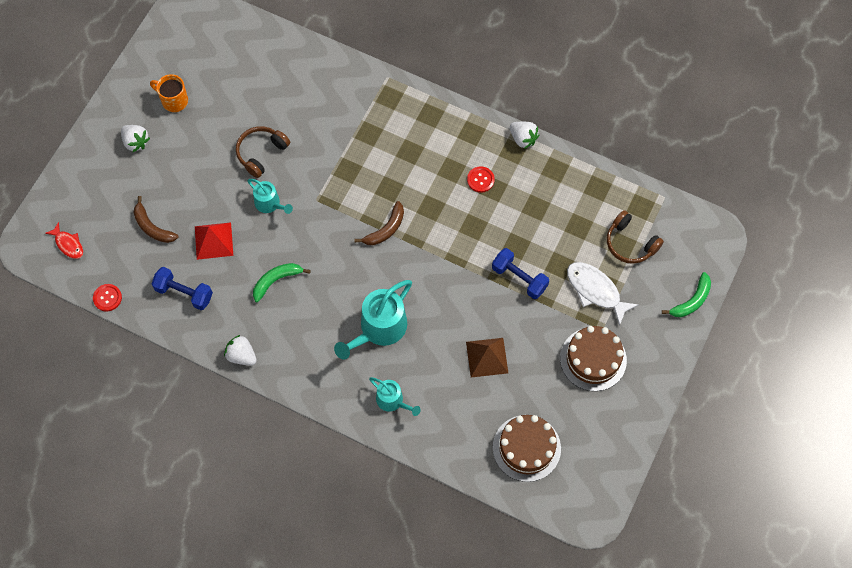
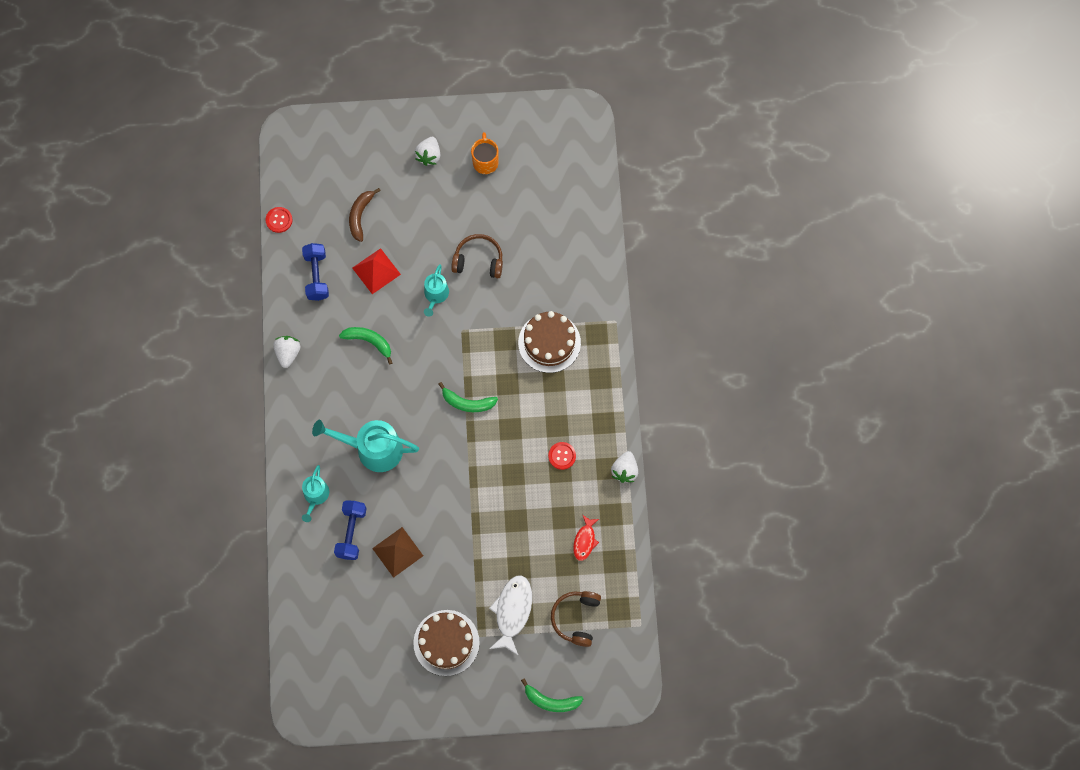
camera: 60 degrees right, 5 degrees up
(68, 244) = (308, 161): red fish -> red fish (585, 541)
(385, 229) = (467, 403): brown banana -> green banana
(519, 278) = (486, 540): blue dumbbell -> blue dumbbell (351, 532)
(526, 448) = (334, 628): brown cake -> brown cake (549, 342)

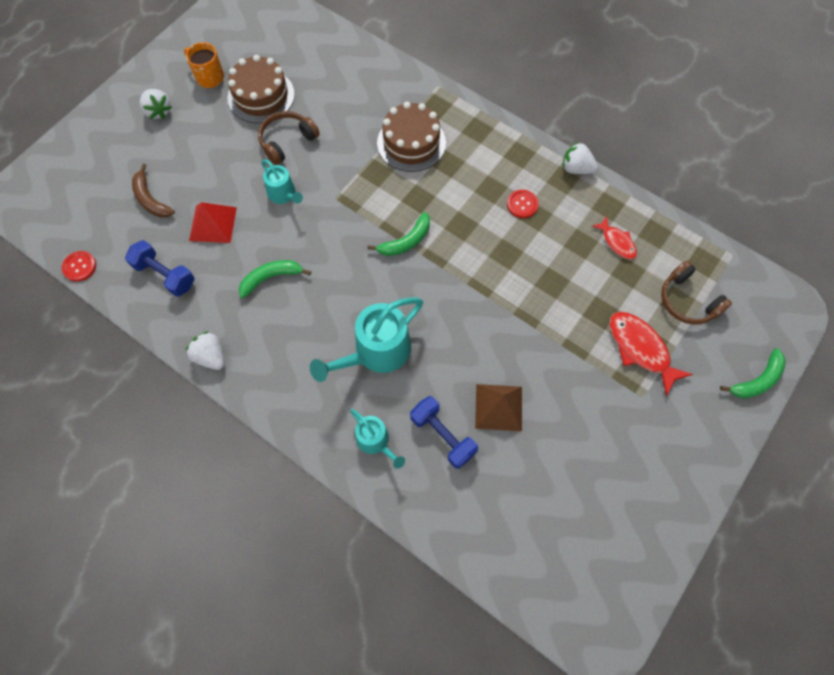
camera: 50 degrees left, 5 degrees down
(446, 642) = (628, 431): brown cake -> brown cake (261, 96)
(512, 611) = (640, 349): white fish -> red fish
(624, 470) = (576, 168): white strawberry -> white strawberry turned 150 degrees clockwise

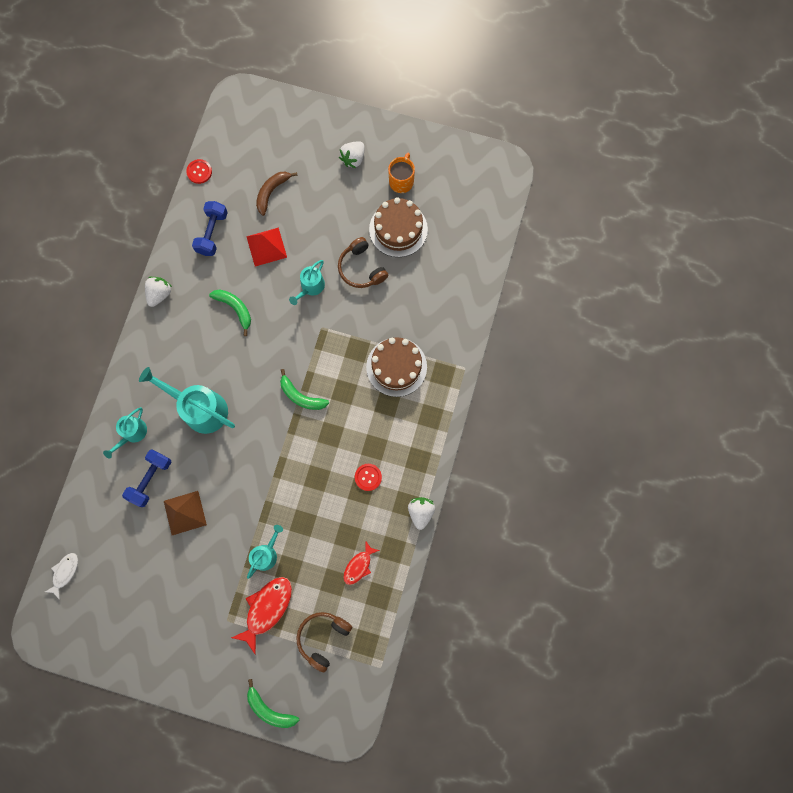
camera: 70 degrees right, 10 degrees up
(287, 141) = (361, 268): brown headphones -> brown headphones turned 150 degrees counterclockwise
(529, 582) = (65, 572): none -> white fish
(576, 331) = (266, 554): none -> turquoise watering can

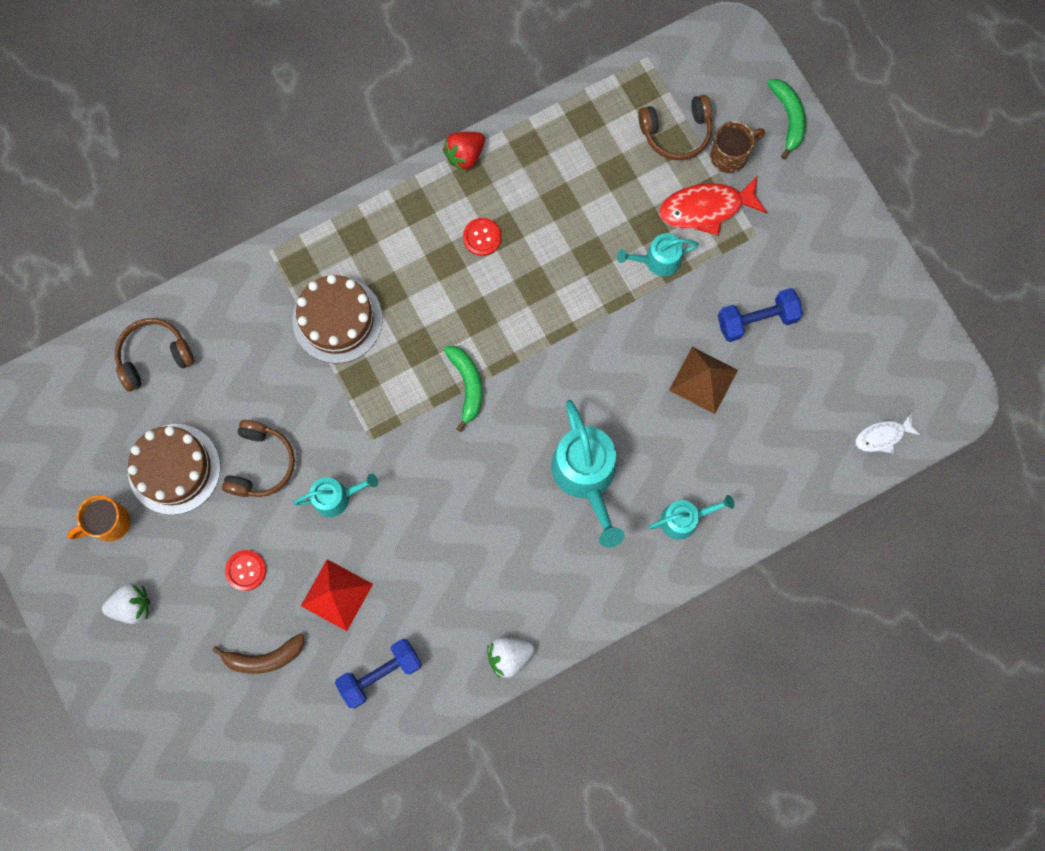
camera: 135 degrees left, 0 degrees up
(151, 479) = (708, 449): blue dumbbell -> blue dumbbell (757, 320)
(199, 172) = (320, 771): red button -> red button (246, 570)
(235, 308) = (442, 554): green banana -> none
(281, 653) = (730, 155): none -> brown mug
(359, 566) = (576, 163): red fish -> none
(420, 512) = (465, 155): white strawberry -> red strawberry
(463, 267) = (154, 356): none -> brown headphones

